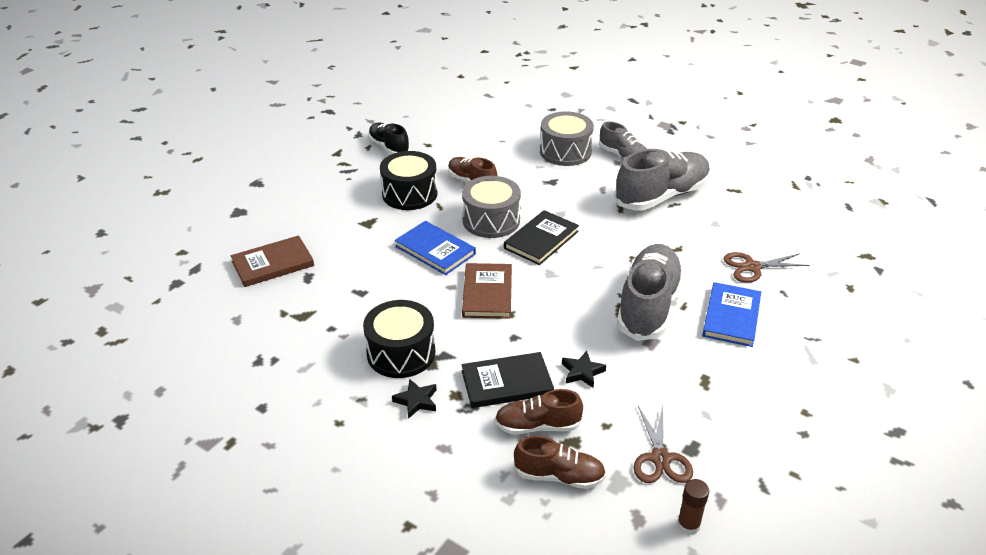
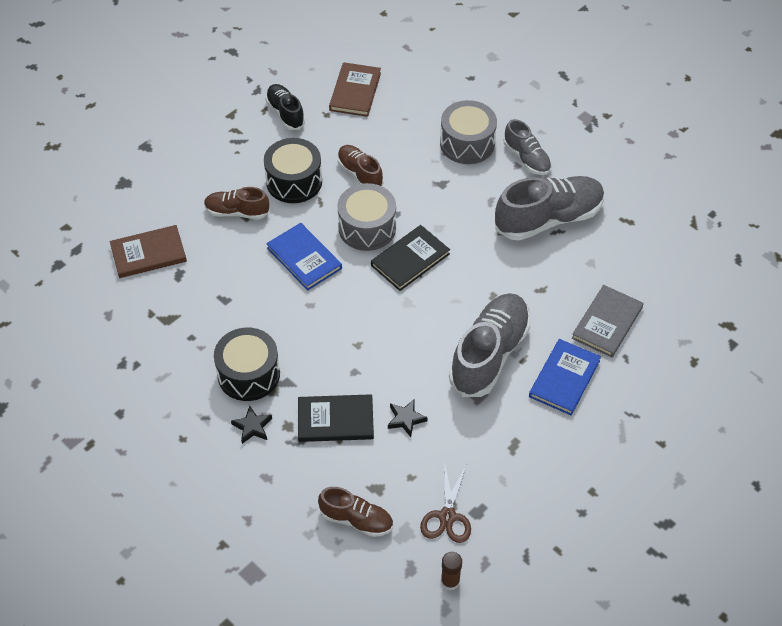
camera: 10 degrees right, 15 degrees up
(487, 293) = (342, 318): brown book -> brown book (355, 91)
(537, 426) = (351, 468): brown shoe -> brown shoe (237, 212)
(752, 267) = (607, 323): brown scissors -> grey book

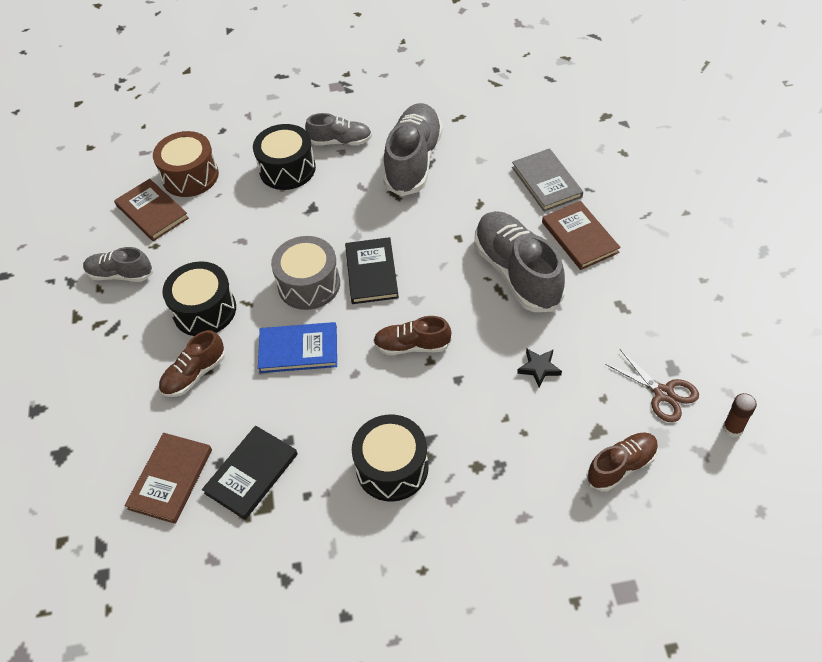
camera: 50 degrees left, 0 degrees up
(252, 427) = (456, 498): black star -> none
(285, 113) = (120, 274): black shoe -> grey shoe
(335, 420) = (500, 423): black book -> black book (251, 473)
(360, 174) = (245, 257): brown shoe -> brown shoe (412, 346)
(408, 90) = (190, 176): none -> brown drum
(467, 143) = (287, 169): grey drum -> black drum
(564, 378) = (579, 237): blue book -> brown book

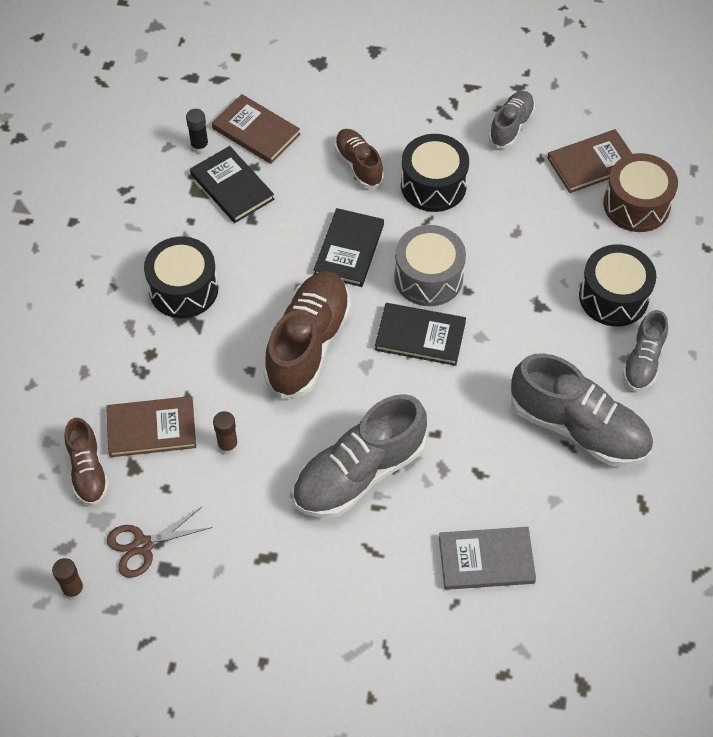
camera: 105 degrees right, 5 degrees up
(203, 526) = (199, 146): none -> black glue stick
(298, 349) = (349, 250): blue book -> black book
(412, 346) = (308, 344): brown shoe -> brown shoe, size x1.79
(517, 272) = (359, 473): grey shoe -> grey shoe turned 150 degrees clockwise
(539, 368) = (228, 445): black star -> brown glue stick
(579, 237) = (382, 558): brown book -> brown book (151, 428)

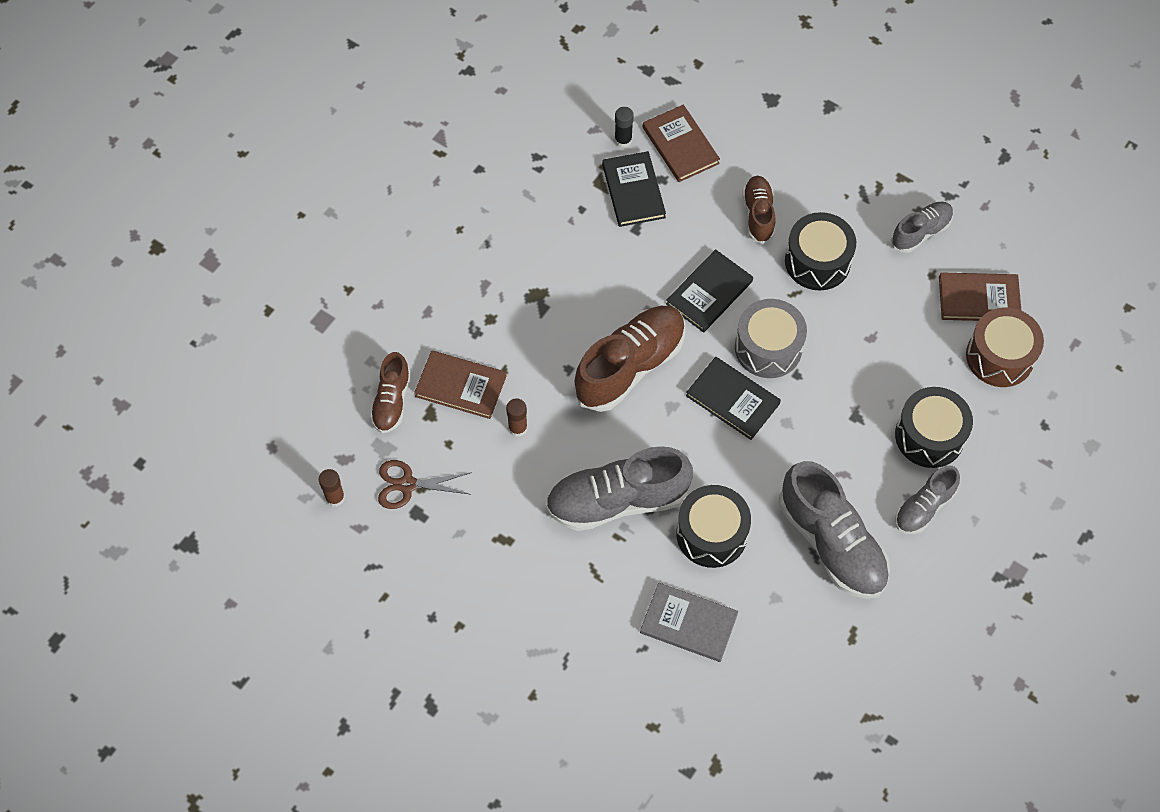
camera: 25 degrees right, 5 degrees up
(183, 289) = (546, 271): black drum -> black drum (711, 534)

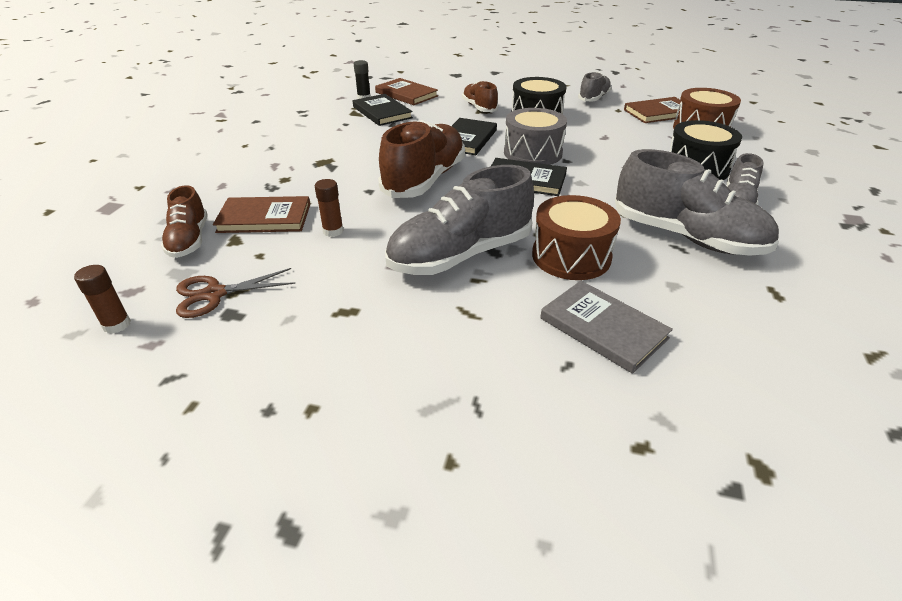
camera: 20 degrees left, 25 degrees down
(688, 624) = (603, 328): grey book -> grey book turned 45 degrees clockwise
(711, 534) = (571, 256): black drum -> brown drum

